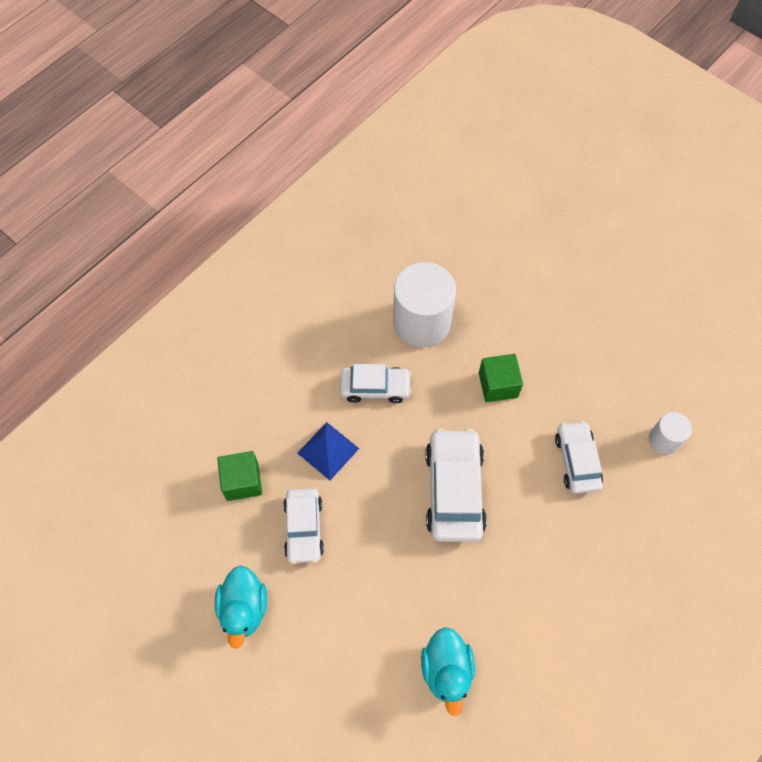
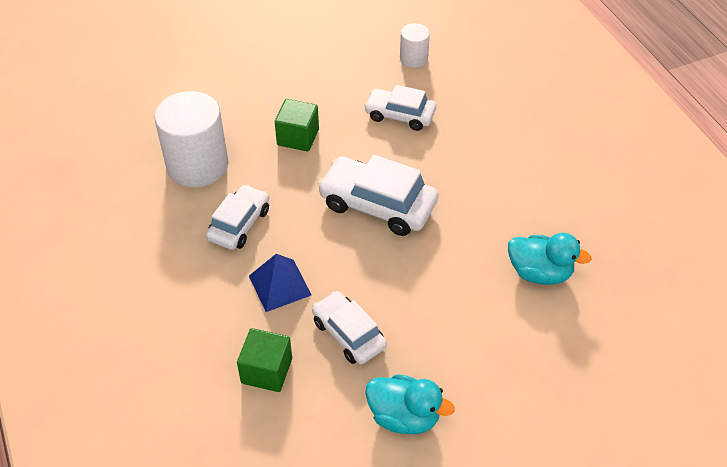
camera: 65 degrees left, 15 degrees down
(304, 528) = (348, 334): white car -> white car turned 150 degrees counterclockwise

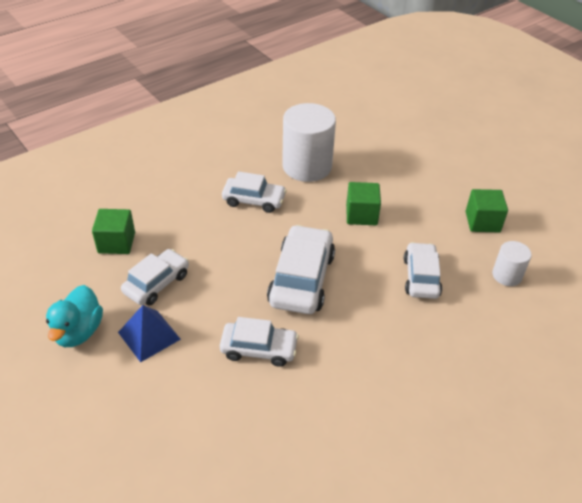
camera: 75 degrees right, 5 degrees down
(280, 285) = (198, 234): blue pyramid -> blue pyramid (149, 335)
(340, 52) = (482, 222): none -> green cube
(462, 255) = (259, 349): none -> white car
(539, 273) = (252, 416): turquoise duck -> none

